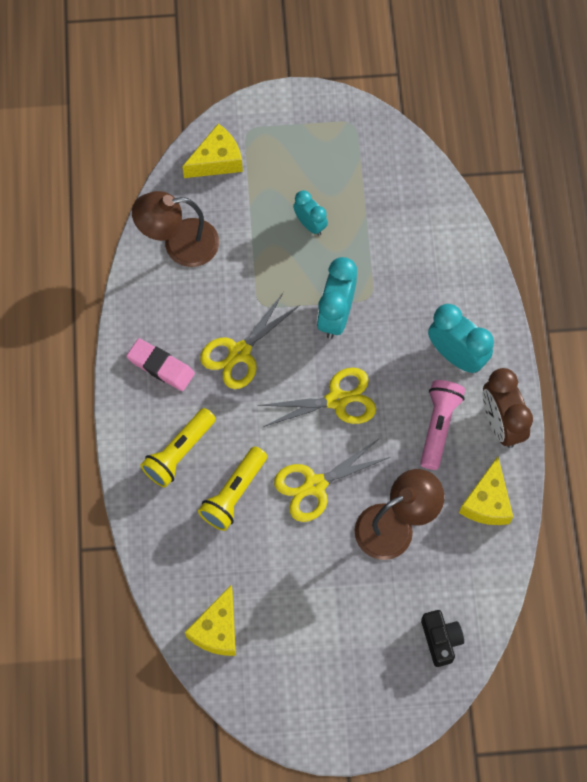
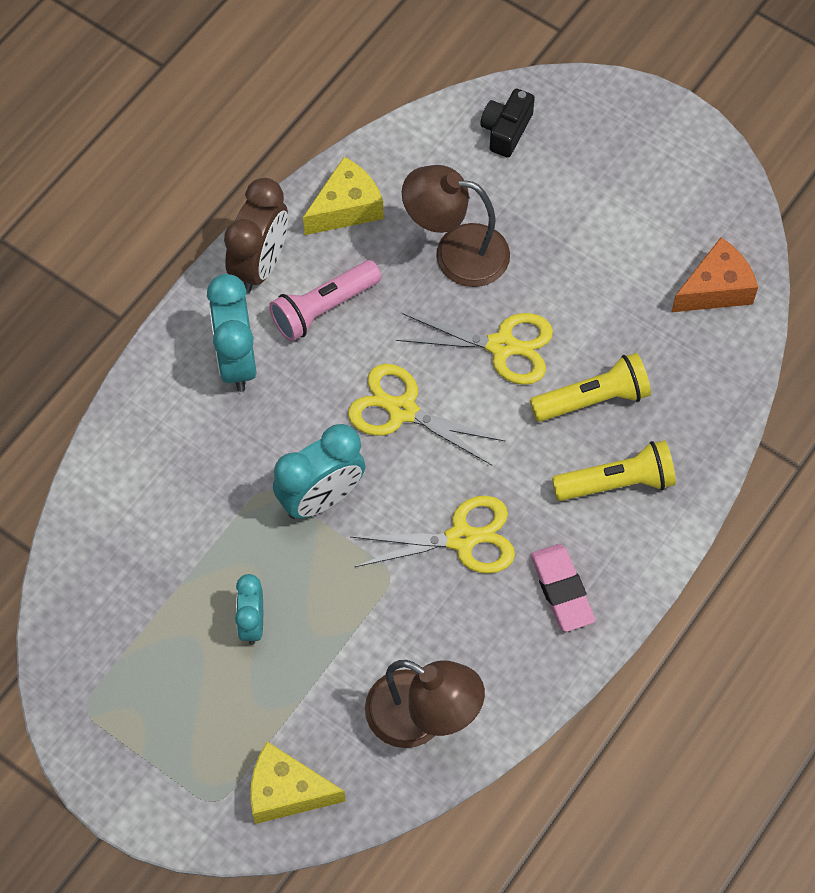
camera: 140 degrees left, 5 degrees down
(217, 629) = (715, 289): yellow cheese -> orange cheese

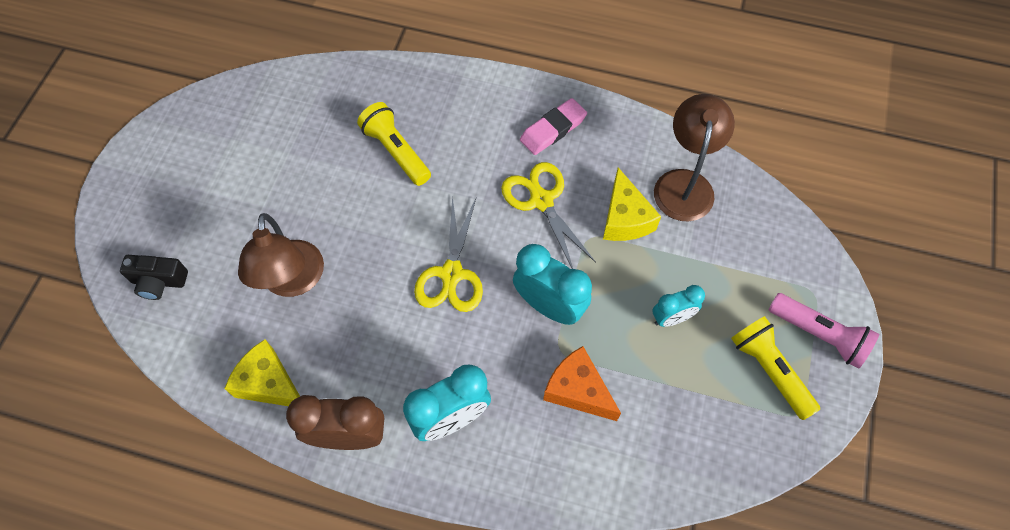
camera: 110 degrees left, 0 degrees up
(287, 792) = (780, 249): yellow cheese -> yellow cheese (624, 218)
(323, 308) = (377, 366): pink flashlight -> pink flashlight (819, 335)
(502, 346) = (370, 222): yellow scissors -> none
(617, 483) = (458, 119): yellow flashlight -> yellow flashlight (769, 370)
(715, 289) = (278, 101): orange cheese -> orange cheese (577, 390)

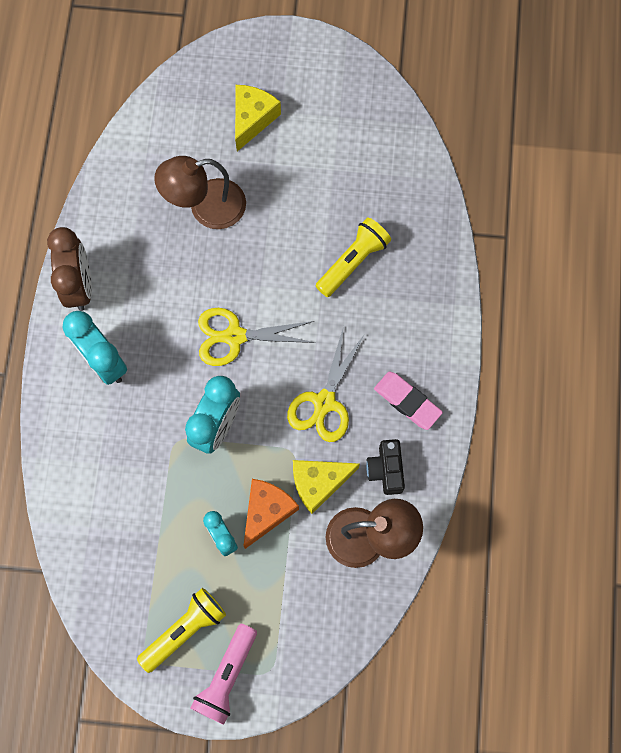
camera: 80 degrees right, 10 degrees up
(159, 281) = (189, 104): black camera -> black camera (386, 470)
(269, 383) = (114, 215): yellow cheese -> yellow cheese (252, 119)
(541, 200) = (324, 402): yellow scissors -> yellow scissors turned 150 degrees clockwise
(577, 390) = (142, 461): orange cheese -> orange cheese (267, 511)

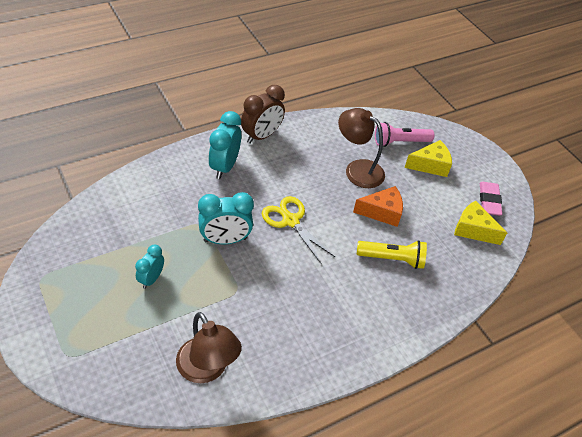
camera: 50 degrees right, 25 degrees down
(184, 630) = (72, 289): yellow flashlight -> none
(226, 676) = (50, 330): pink flashlight -> pink flashlight (400, 142)
(267, 511) = (185, 295): orange cheese -> orange cheese (382, 212)
(319, 483) = (226, 316): yellow cheese -> yellow cheese (473, 230)
(324, 402) = (285, 291): yellow scissors -> none
(386, 470) = (265, 354): black camera -> none
(407, 401) = (324, 341): pink eraser -> pink eraser (489, 201)

